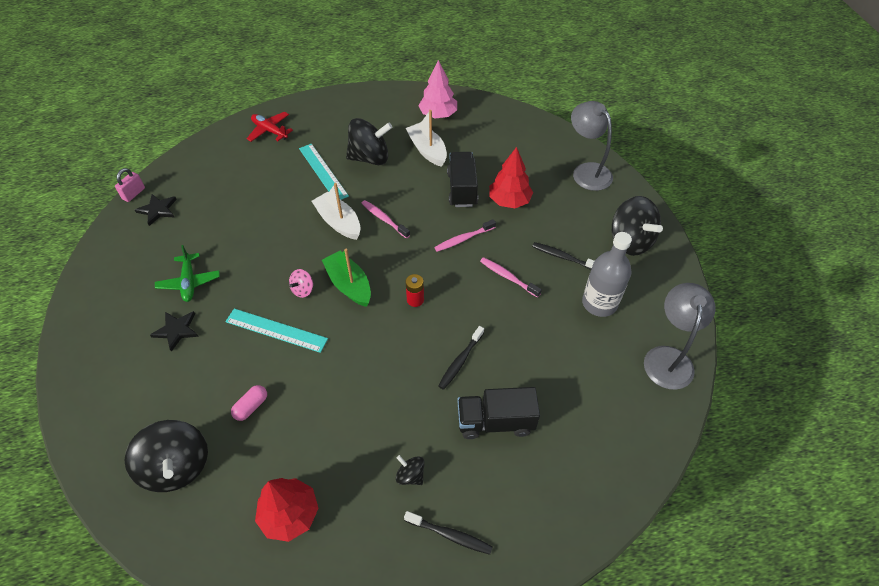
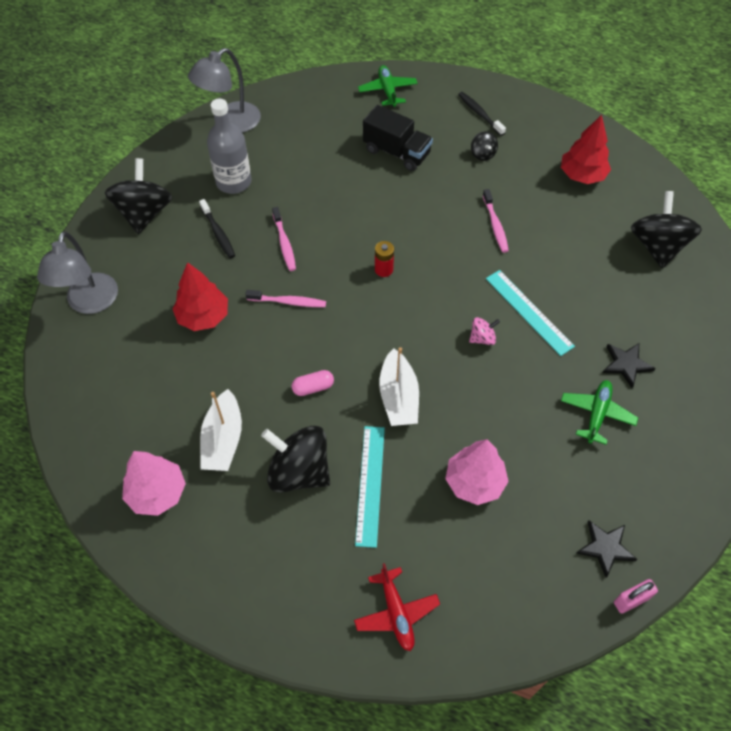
camera: 145 degrees left, 5 degrees up
(251, 406) = (580, 258): pink capsule -> pink capsule (313, 387)
(258, 203) = (474, 482): none -> pink tree
(349, 285) = (434, 318): green boat -> none
(384, 219) = (348, 372): pink toothbrush -> pink toothbrush (495, 225)
(460, 361) = (387, 202): black toothbrush -> none
(462, 189) = (236, 360): black truck -> none
(571, 501) = (387, 91): none -> green plane

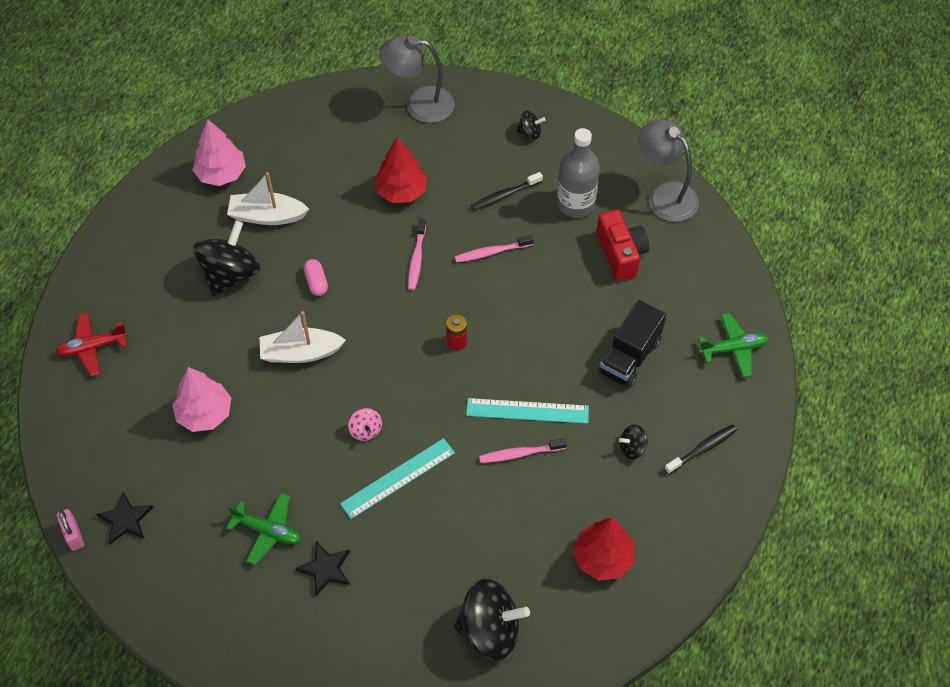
camera: 90 degrees right, 0 degrees up
(144, 213) = (530, 133): black spinning top -> black spinning top, size x0.47
(292, 153) = (621, 254): none -> red camera
(370, 484) = (211, 328): turquoise ruler -> turquoise ruler (527, 410)

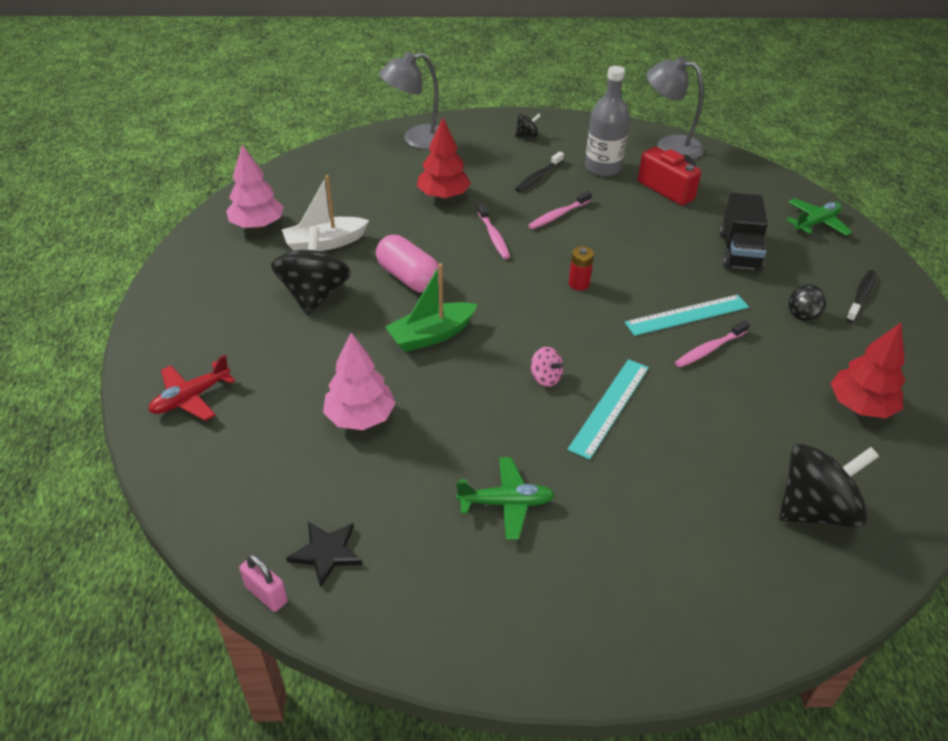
camera: 25 degrees left, 15 degrees down
(300, 353) = (431, 335): white boat -> green boat
(316, 282) = (408, 278): pink capsule -> pink capsule, size x1.82
(325, 569) = (598, 517): black star -> none

